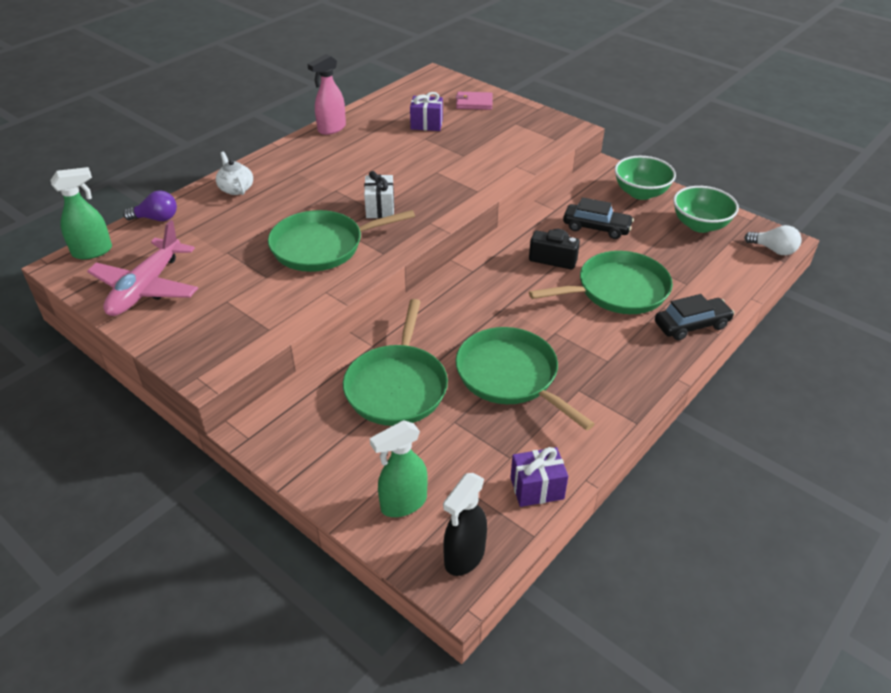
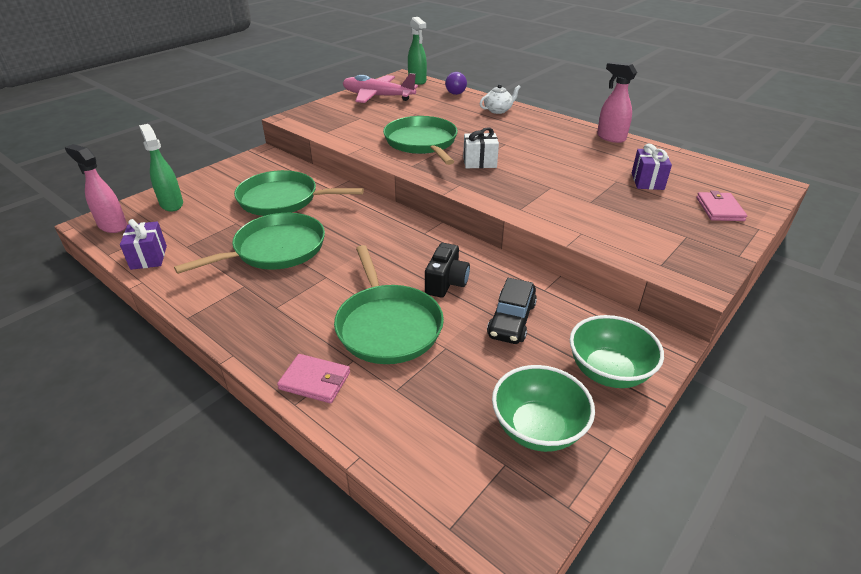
camera: 90 degrees right, 5 degrees down
(464, 557) = (112, 226): black spray bottle -> pink spray bottle
(691, 325) = (315, 381): black car -> pink wallet
(773, 250) = (481, 519): white light bulb -> none

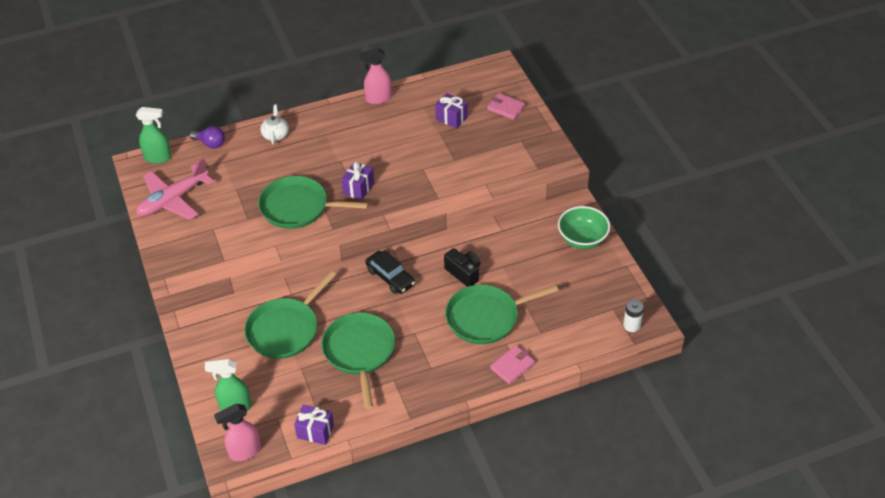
camera: 60 degrees left, 10 degrees up
(387, 325) = (486, 317): green pan -> green pan turned 150 degrees clockwise
(479, 162) = (358, 188): white gift -> purple gift
(488, 506) = (631, 325): none -> white battery
(511, 320) = (518, 258): black car -> black car (390, 277)
(538, 428) = (601, 286): green bowl -> none

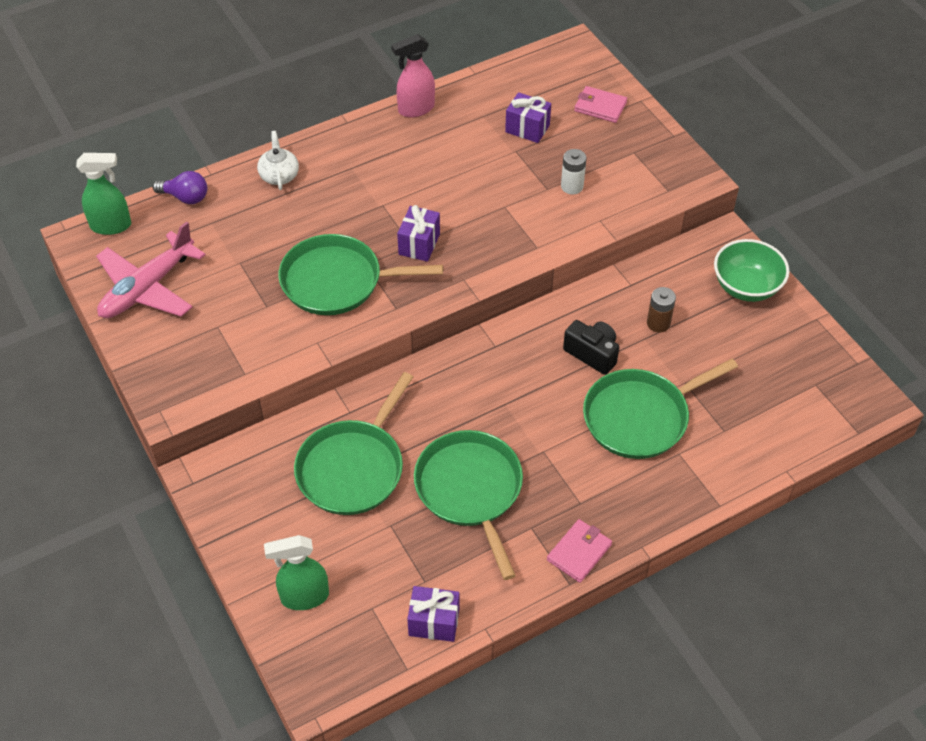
camera: 10 degrees left, 5 degrees up
(244, 452) = (334, 668): pink spray bottle -> none
(390, 277) = (488, 371): black car -> none
(512, 366) = (696, 486): pink wallet -> pink wallet (579, 552)
(514, 257) = (658, 323): none -> brown battery
(631, 325) = (847, 406): white battery -> white battery (572, 186)

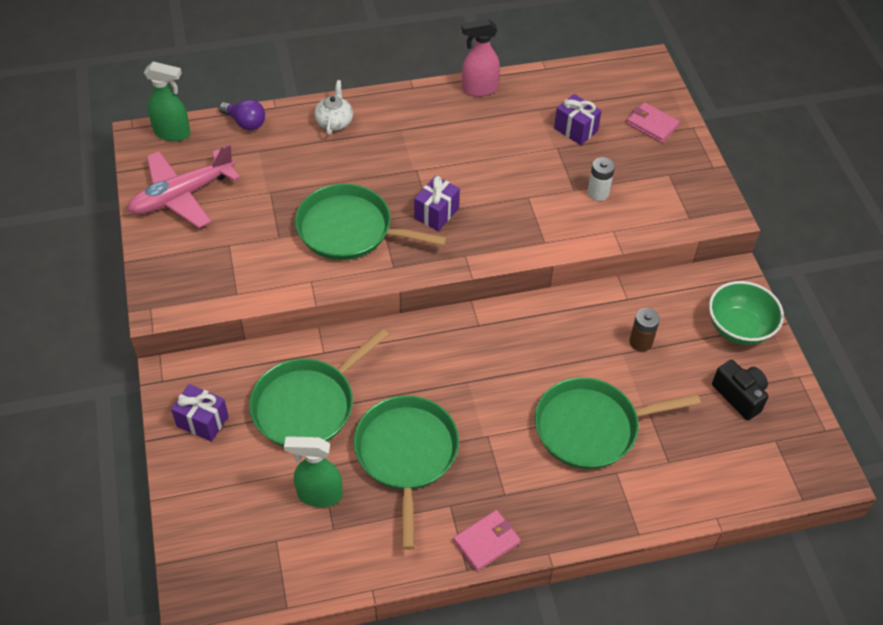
camera: 15 degrees right, 0 degrees up
(304, 597) = (219, 513): green spray bottle -> green spray bottle (319, 495)
(434, 622) = (327, 570): purple gift -> purple gift (202, 421)
(592, 353) = (567, 355): black camera -> black camera (739, 396)

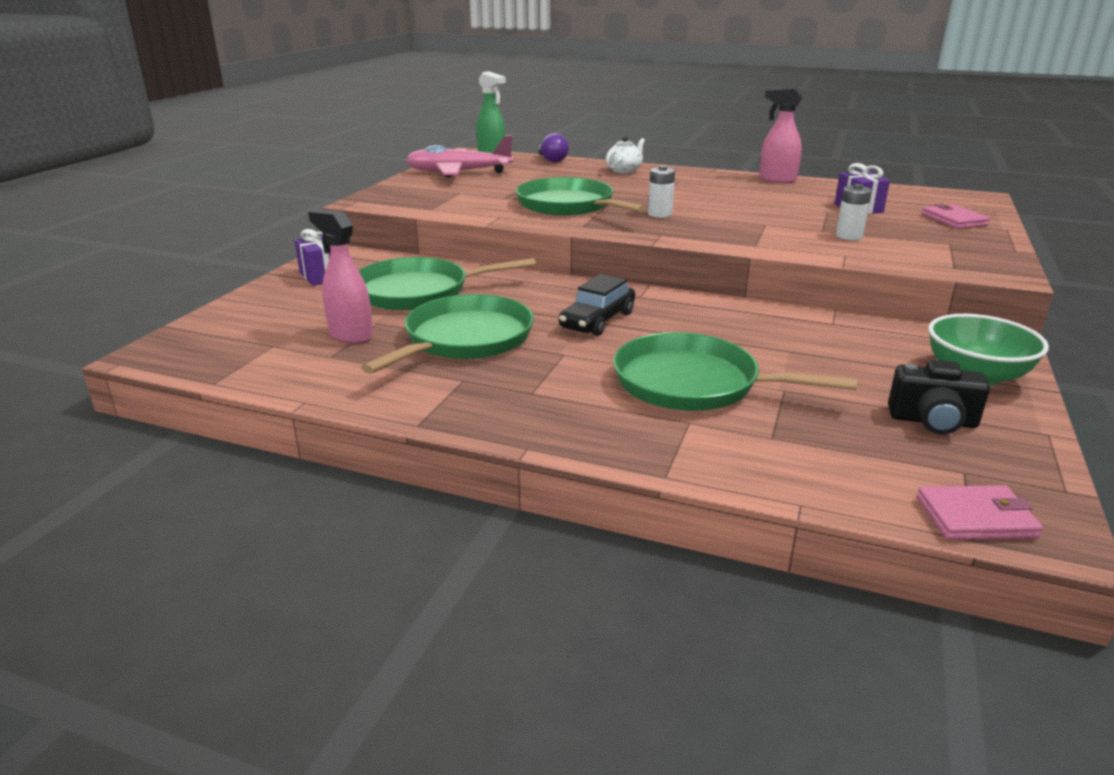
camera: 35 degrees right, 25 degrees down
(319, 495) = (350, 335): green spray bottle -> pink spray bottle
(436, 213) = (659, 214): purple gift -> white battery
(475, 378) = (597, 320): none -> black car
(486, 542) = (466, 415): pink wallet -> pink wallet (976, 517)
(640, 342) = (821, 350): brown battery -> none
(739, 396) = (932, 421): black camera -> black camera turned 105 degrees clockwise

